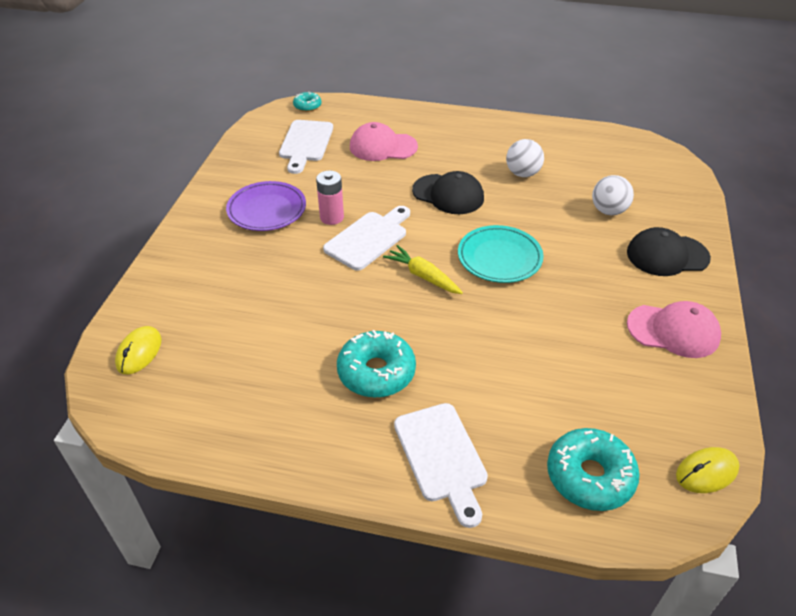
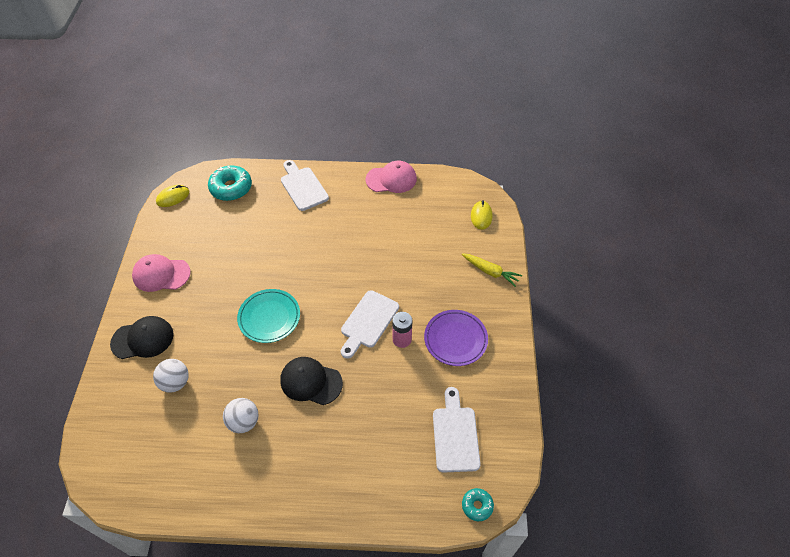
camera: 170 degrees right, 10 degrees up
(376, 372) = (343, 223): turquoise donut -> none
(383, 147) = (379, 442): pink cap -> pink cap (391, 179)
(423, 276) = (323, 293): yellow carrot -> yellow carrot (490, 272)

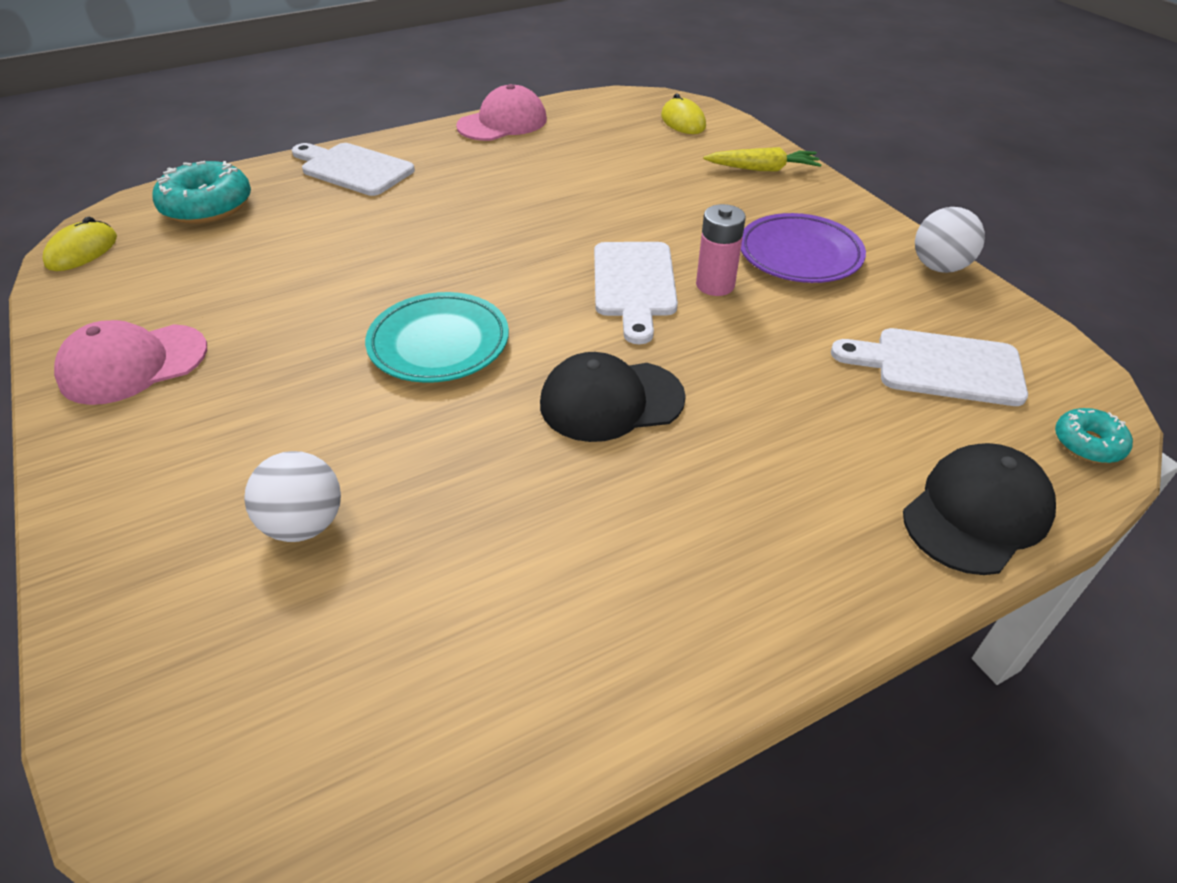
camera: 30 degrees left, 10 degrees down
(143, 339) = (159, 483): black cap -> black cap (977, 512)
(244, 422) = (529, 522): white ball -> white ball (939, 267)
(455, 435) = (939, 366): white cutting board -> white cutting board turned 45 degrees counterclockwise

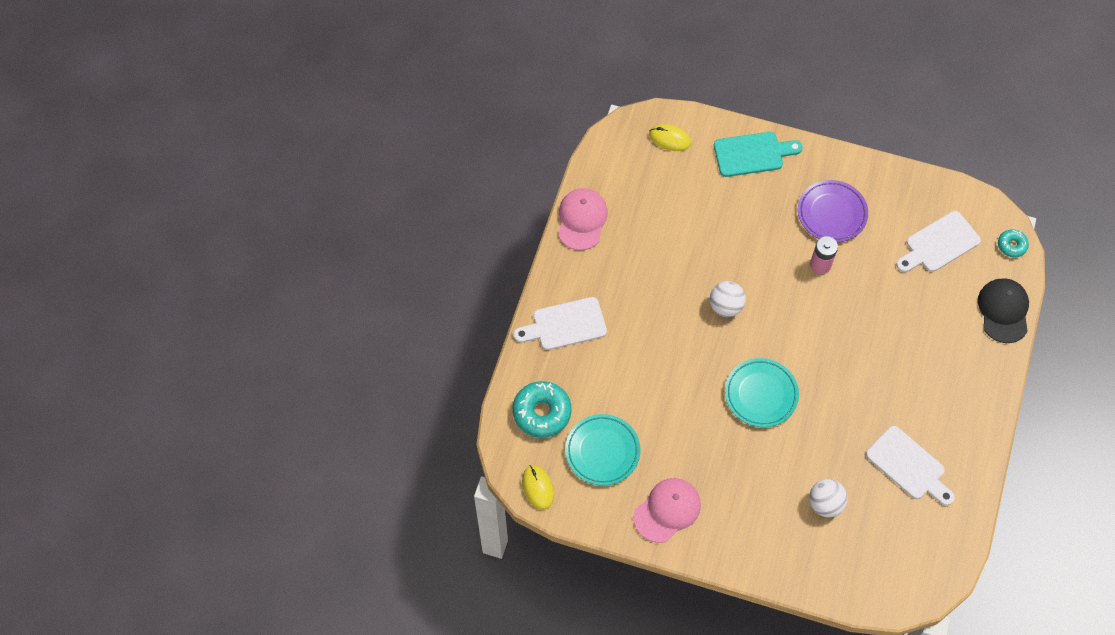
camera: 45 degrees left, 20 degrees up
(133, 364) = (667, 510): pink cap -> pink cap turned 150 degrees counterclockwise
(190, 268) = (602, 451): none -> turquoise plate
(611, 401) = (853, 365): black cap -> none
(634, 284) = (790, 293): white cutting board -> white cutting board (908, 466)
(763, 169) = (752, 154): yellow carrot -> turquoise cutting board
(939, 267) = (890, 174): white ball -> white ball (725, 306)

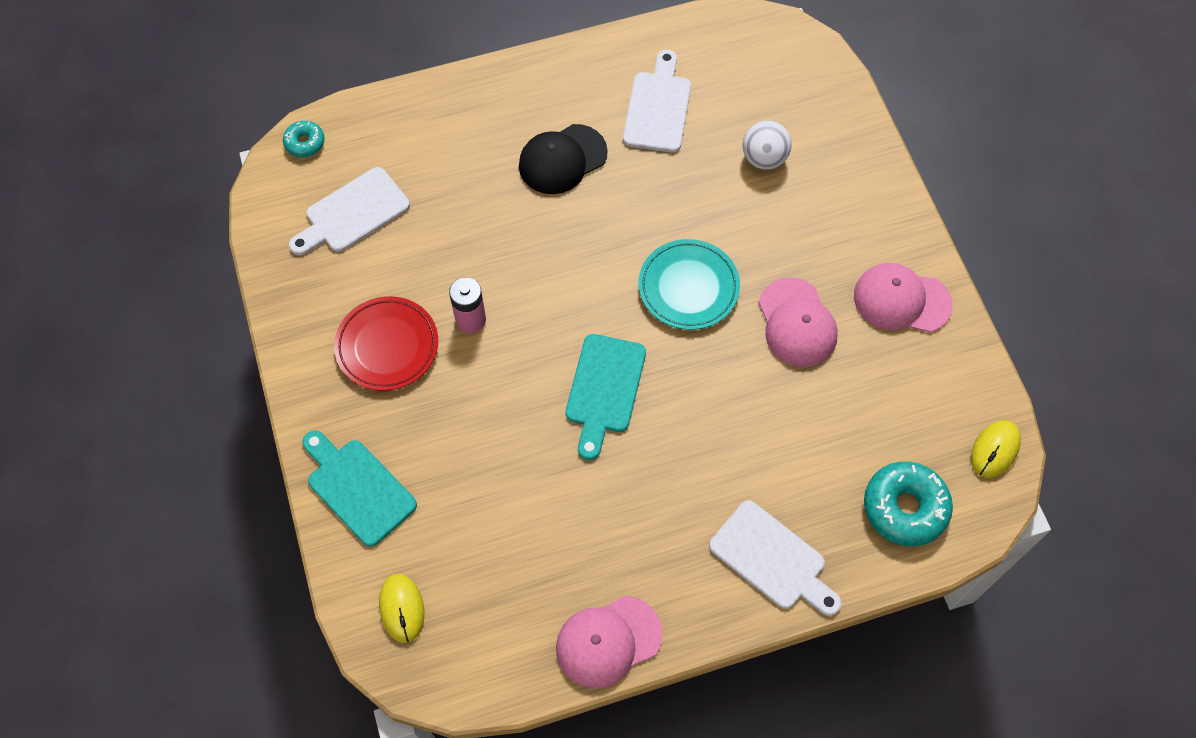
camera: 125 degrees left, 0 degrees up
(602, 451) = (893, 409): turquoise plate -> none
(694, 438) = (797, 323): none -> pink cap
(725, 306) = (604, 389): white ball -> turquoise cutting board
(832, 213) = (387, 346): purple plate -> red plate
(939, 244) = (353, 213): white cutting board -> white cutting board turned 120 degrees clockwise
(1003, 311) = (399, 111): black cap -> black cap (562, 159)

